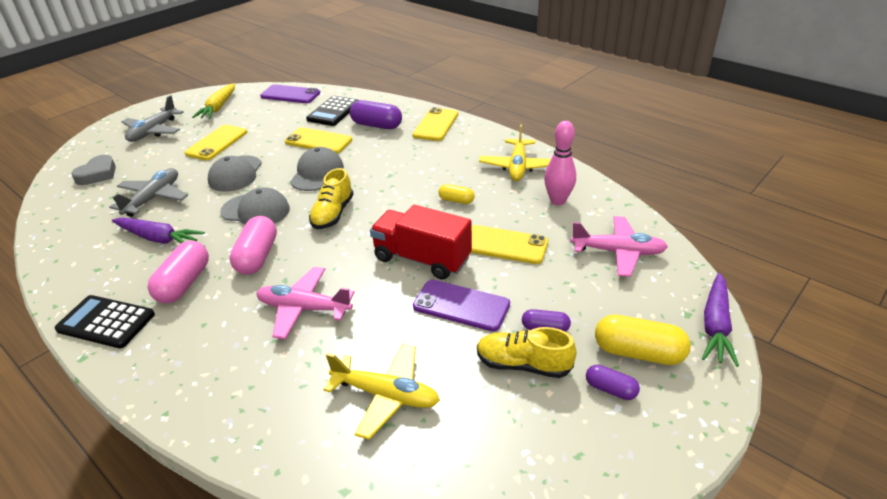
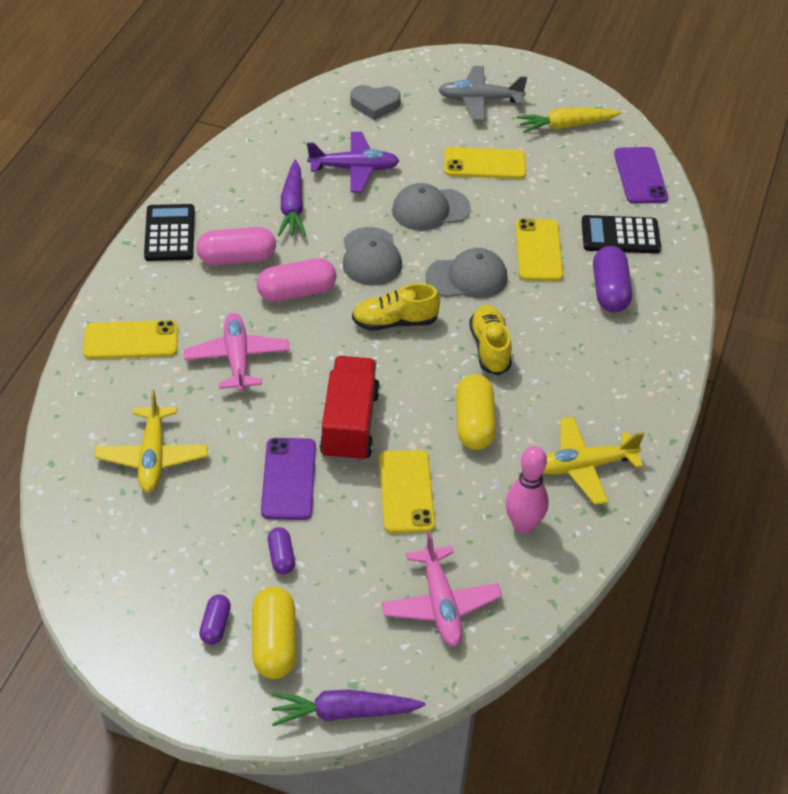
camera: 65 degrees right, 10 degrees up
(153, 198) = (354, 169): grey plane -> purple plane
(436, 125) = (647, 351): yellow phone -> yellow phone (131, 340)
(456, 200) = (474, 424): yellow capsule -> yellow capsule, size x1.79
(523, 364) = (224, 549): yellow shoe -> yellow shoe (490, 348)

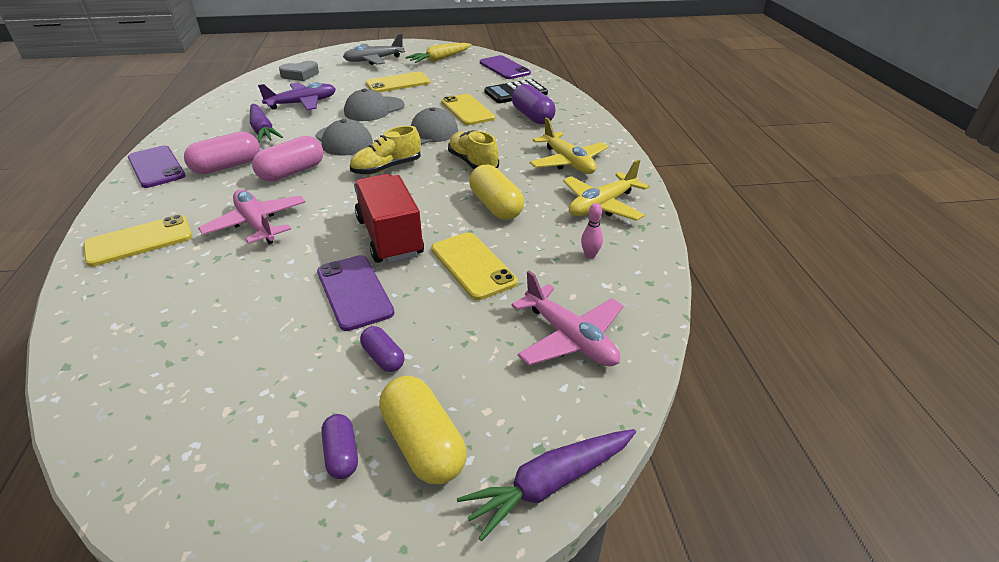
camera: 25 degrees left, 10 degrees down
(152, 457) = (195, 321): yellow plane -> yellow plane (568, 162)
(170, 233) = (156, 167): black calculator -> purple phone
(523, 525) = (590, 255): pink bowling pin -> pink bowling pin, size x0.53

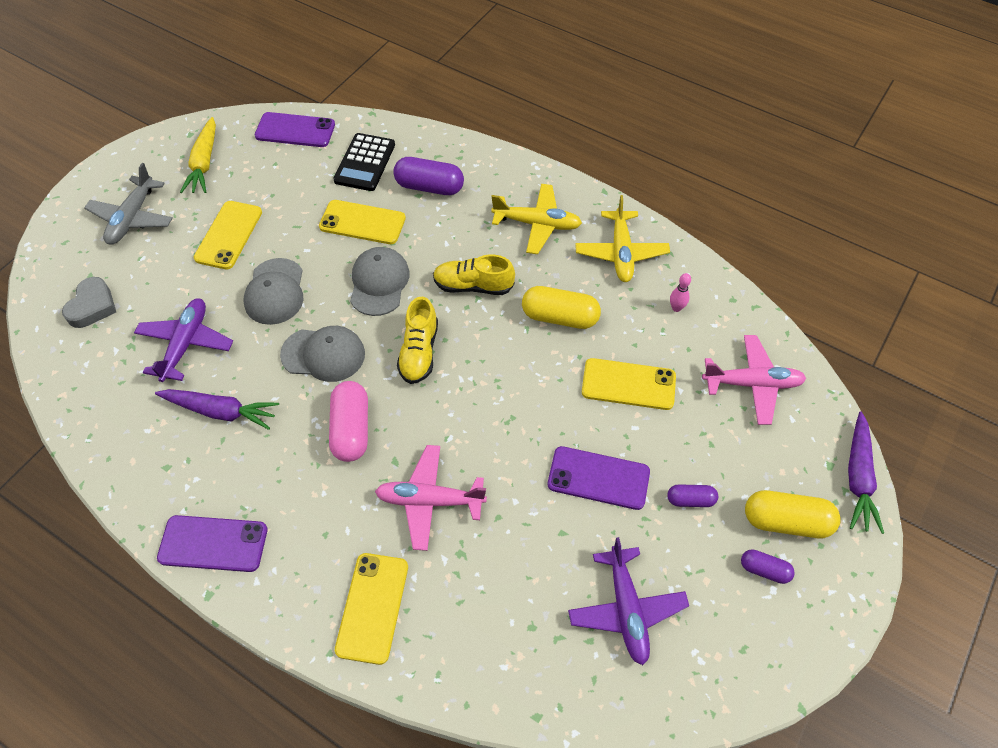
camera: 50 degrees left, 20 degrees up
(219, 370) = (626, 609): none -> purple plane
(227, 166) = (280, 478): pink capsule -> none
(390, 237) = (541, 414): red truck -> none

